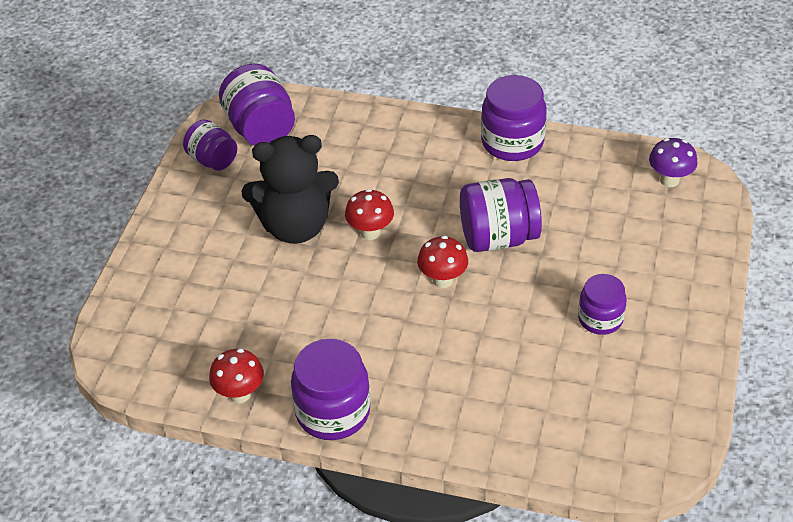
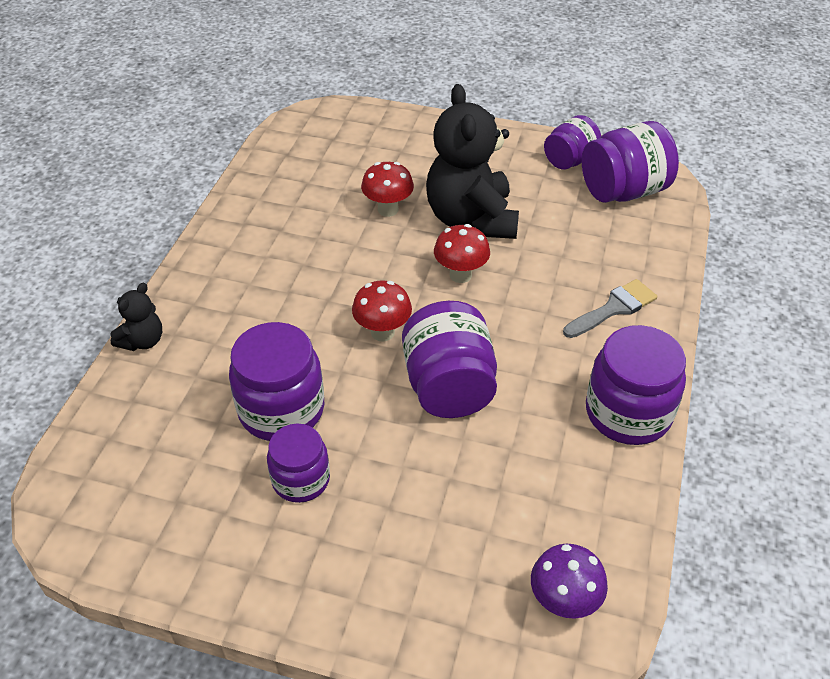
camera: 90 degrees right, 0 degrees up
(240, 394) = (256, 188): red mushroom -> red mushroom (388, 209)
(333, 412) = (219, 246): purple jar -> purple jar (281, 410)
(406, 143) = (613, 308): none -> grey brush
(466, 451) = (143, 341): none -> black teddy bear

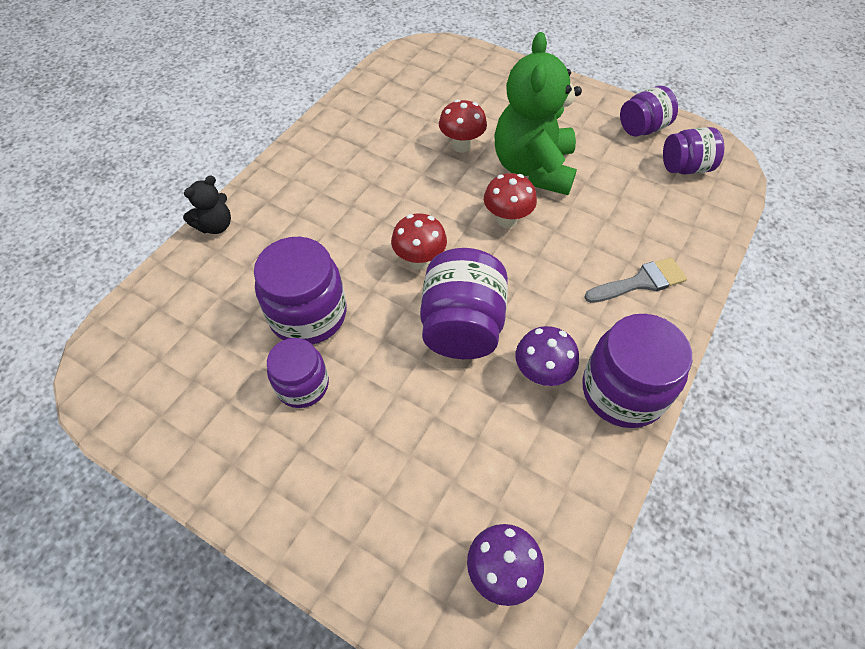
camera: 15 degrees right, 10 degrees up
(471, 219) = (533, 168): black teddy bear -> green teddy bear
(544, 415) = (541, 374): none -> purple mushroom
(623, 191) = (685, 167): purple jar -> purple jar, size x0.63

